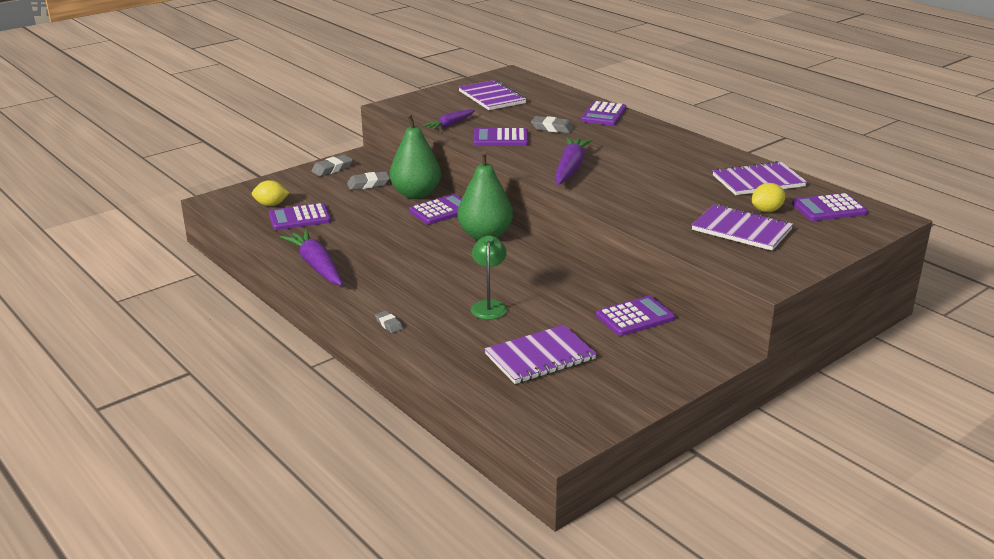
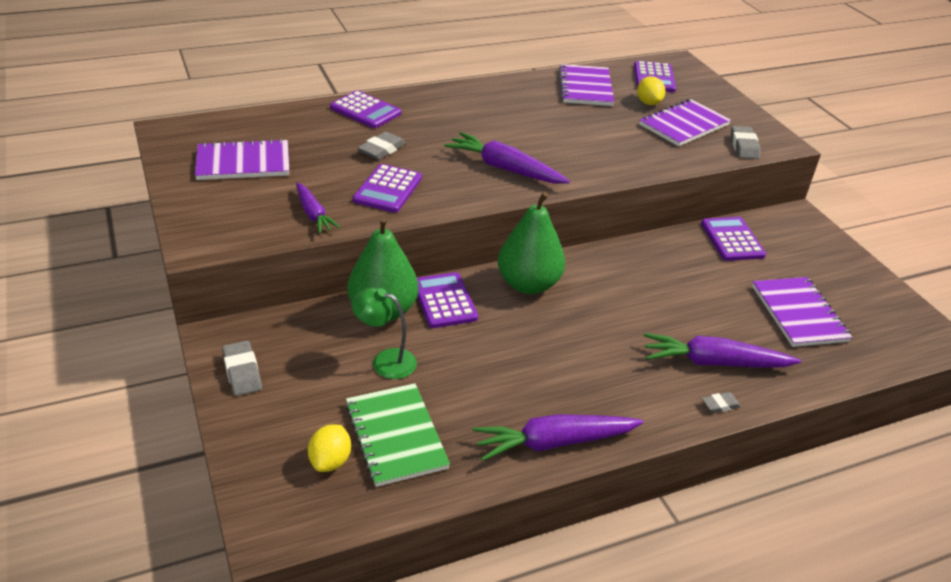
camera: 75 degrees left, 10 degrees up
(299, 218) = (395, 436): purple calculator -> green notebook
(368, 184) = (323, 346): grey eraser -> grey eraser (744, 146)
(440, 319) = (714, 362): none -> purple carrot
(489, 306) = (693, 321): green lamp -> green lamp (385, 361)

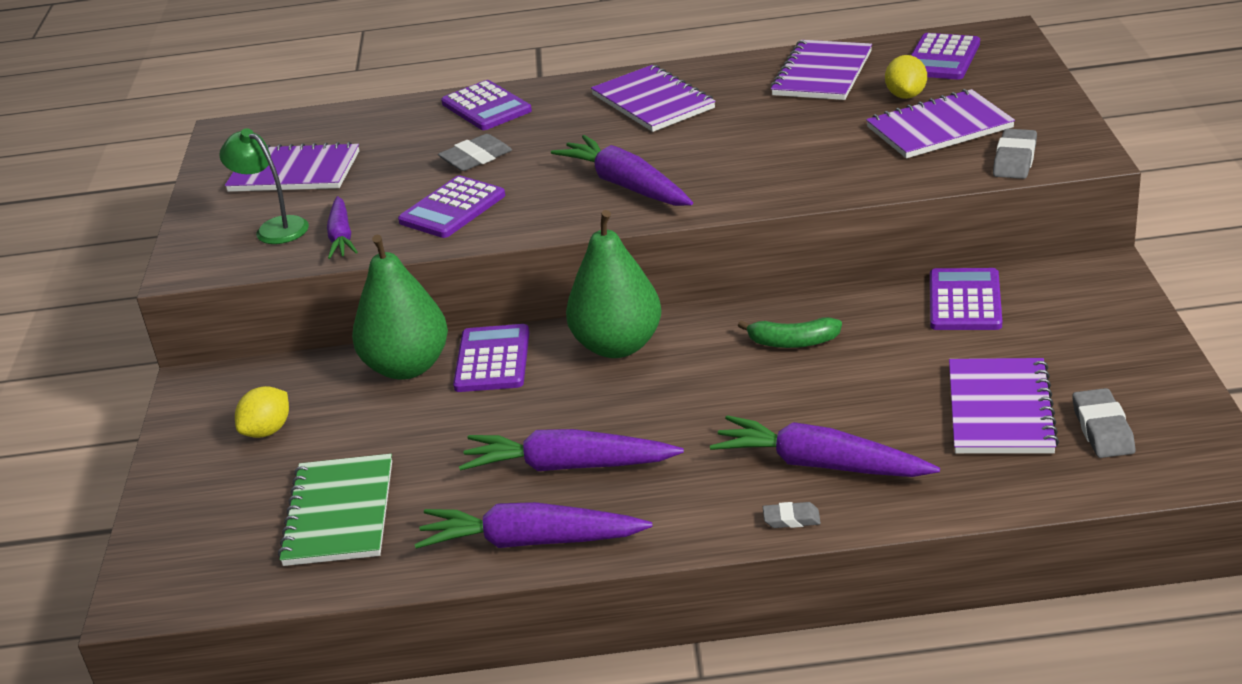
camera: 25 degrees right, 5 degrees down
(242, 372) = (203, 425): grey eraser -> grey eraser (1102, 429)
(330, 461) = (248, 532): yellow lemon -> yellow lemon (267, 431)
(385, 361) = (376, 426): green lamp -> green lamp (274, 228)
(484, 107) = (653, 102): none -> purple notebook
(547, 380) = (568, 466): none -> purple carrot
(643, 274) = (793, 342): none -> green banana

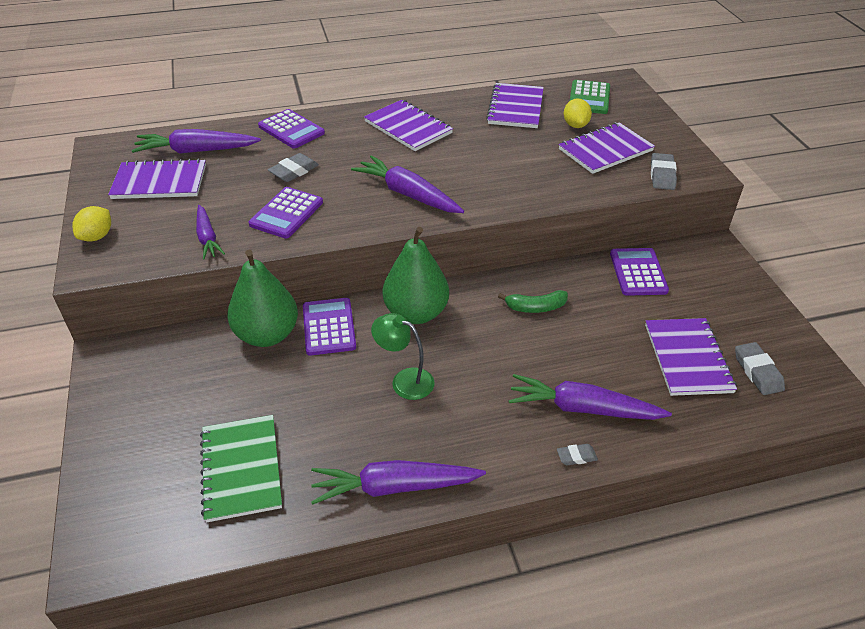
camera: 15 degrees left, 10 degrees up
(267, 431) = (170, 395): yellow lemon -> yellow lemon (97, 236)
(274, 228) = (153, 230): green lamp -> green lamp (404, 380)
(568, 466) = (406, 418): purple carrot -> purple carrot (196, 151)
(942, 58) = (589, 98): purple calculator -> green calculator

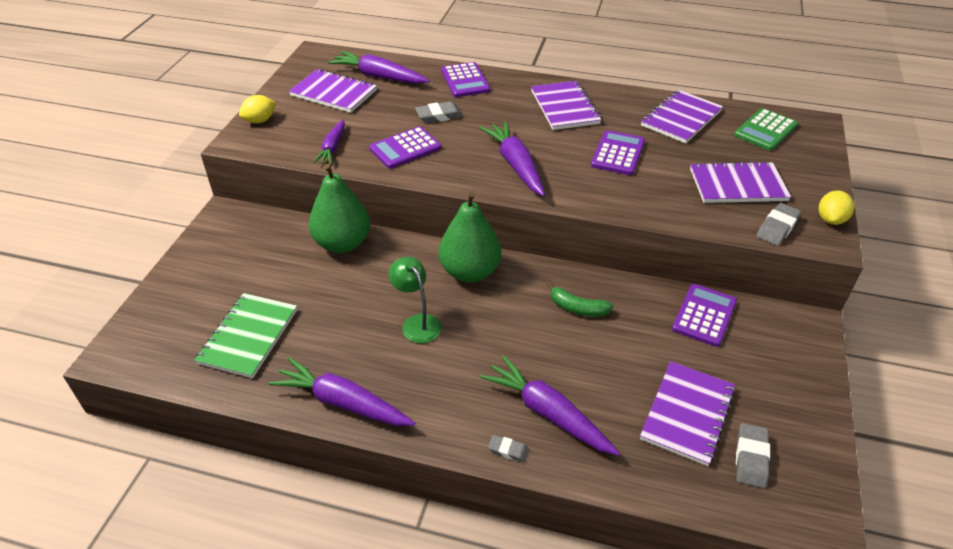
camera: 30 degrees right, 0 degrees up
(329, 327) = (392, 255): purple calculator -> purple calculator (618, 153)
(575, 125) = (727, 152): yellow lemon -> yellow lemon (830, 219)

